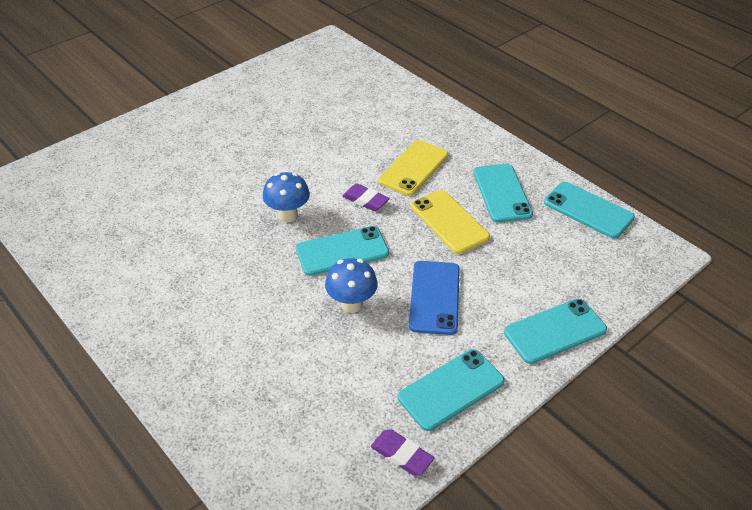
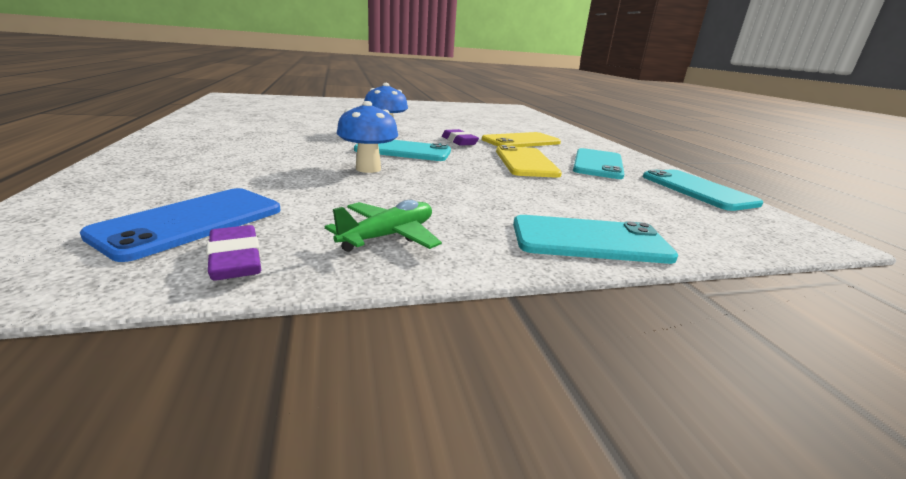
camera: 25 degrees right, 20 degrees down
(434, 297) = (458, 185): blue phone -> blue phone (192, 222)
(451, 389) = (388, 236): turquoise phone -> green plane

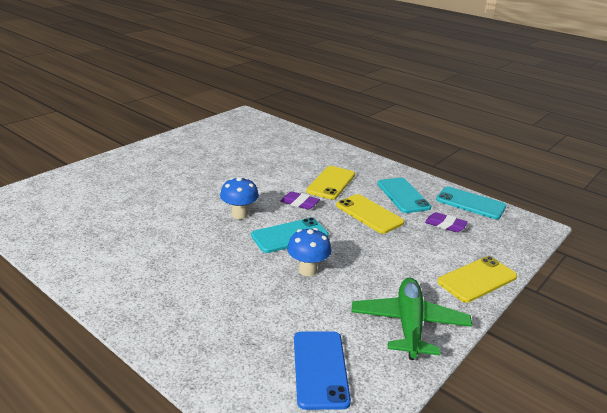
camera: 35 degrees left, 5 degrees up
(235, 260) = (383, 377): purple eraser -> purple eraser (445, 225)
(388, 236) = (409, 324): green plane -> green plane, size x1.67
(589, 240) = (477, 279): turquoise phone -> yellow phone

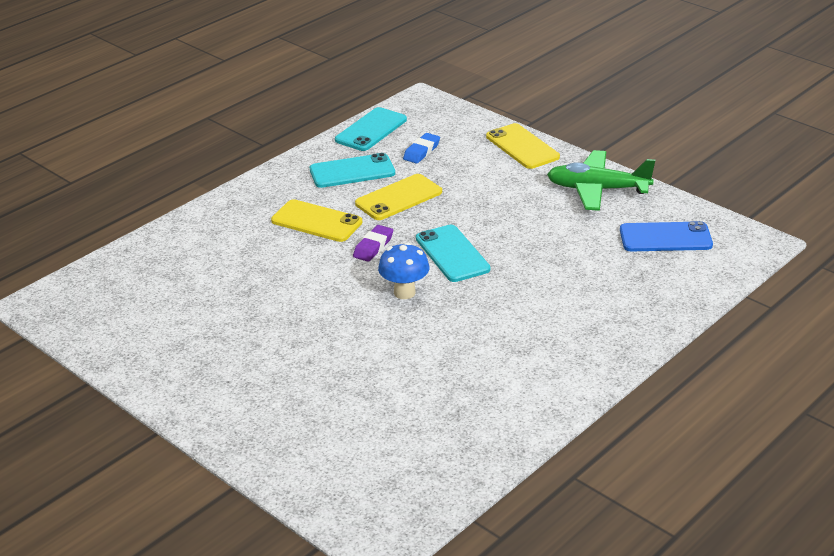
camera: 85 degrees left, 5 degrees up
(307, 270) = (521, 242): blue mushroom -> none
(445, 225) = (421, 151): purple eraser -> blue eraser

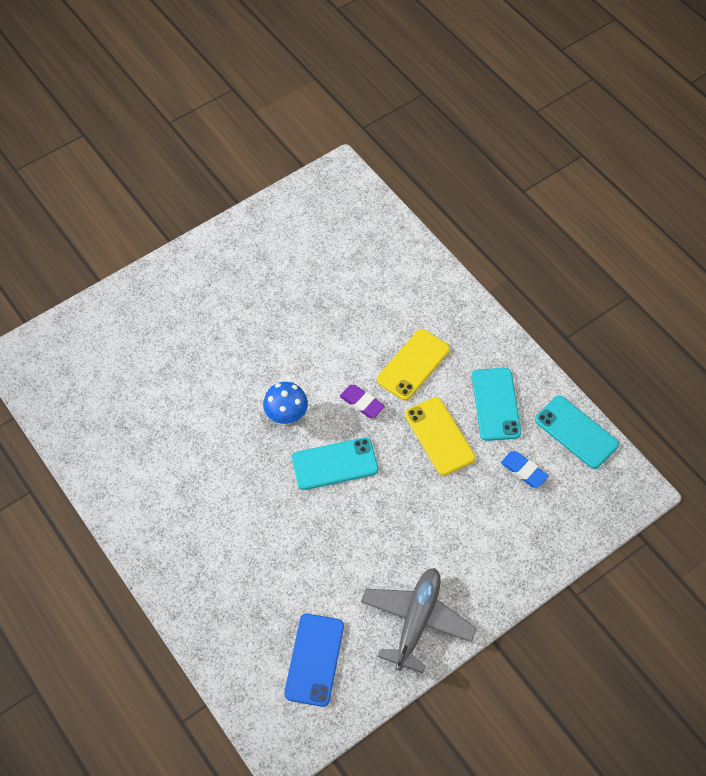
camera: 100 degrees right, 25 degrees up
(522, 147) = (517, 569): yellow phone -> none
(597, 189) = (416, 621): green plane -> grey plane

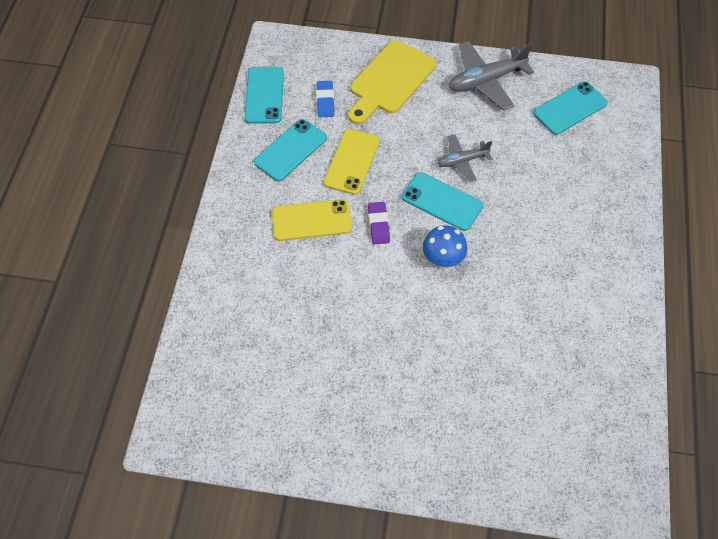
camera: 135 degrees left, 0 degrees up
(314, 659) = (570, 108): blue phone -> turquoise phone
(355, 515) = (462, 161): none -> grey plane
(497, 541) = (390, 81): none -> yellow cutting board

